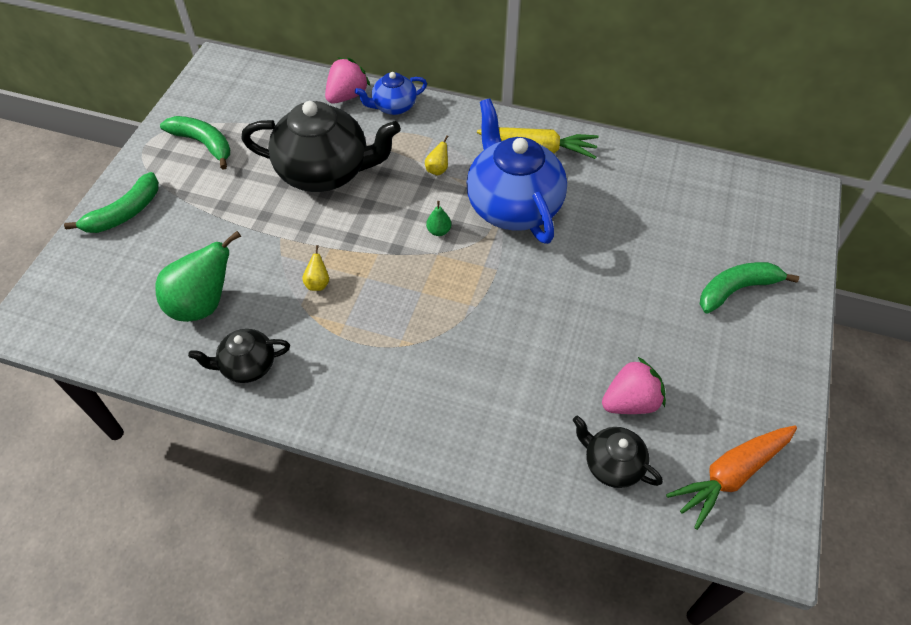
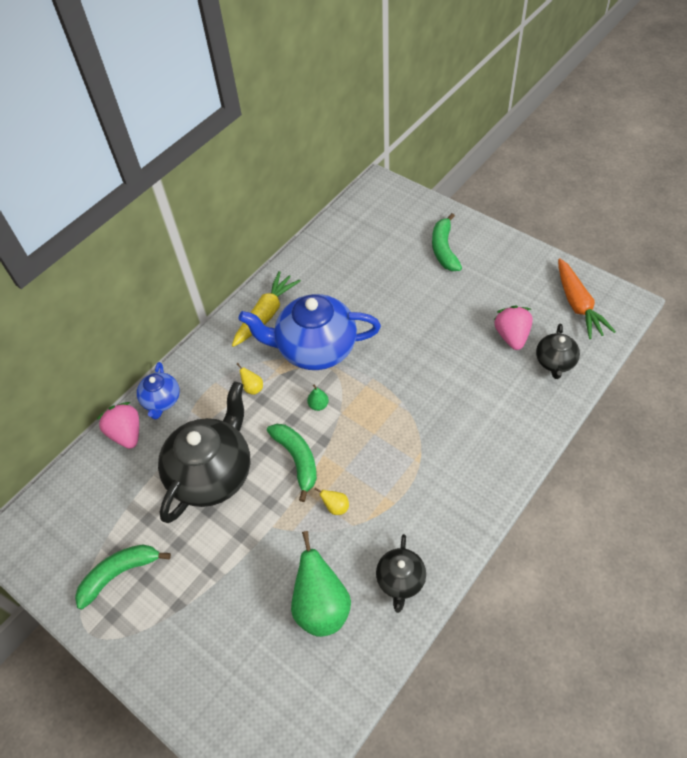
camera: 65 degrees left, 0 degrees up
(125, 213) = (176, 666): green banana -> green banana (297, 459)
(612, 464) = (555, 362): black teapot -> black teapot turned 45 degrees counterclockwise

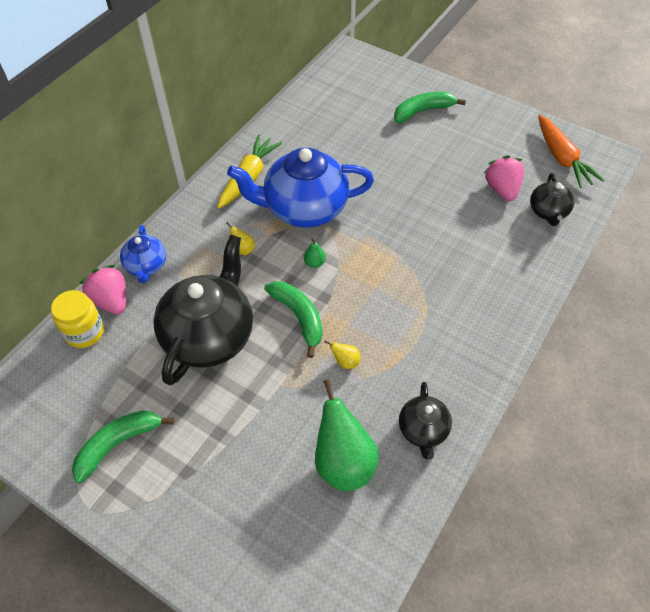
camera: 10 degrees left, 0 degrees up
(100, 463) = (84, 332): none -> yellow jar
(444, 249) = (423, 111): green banana -> green banana turned 75 degrees clockwise

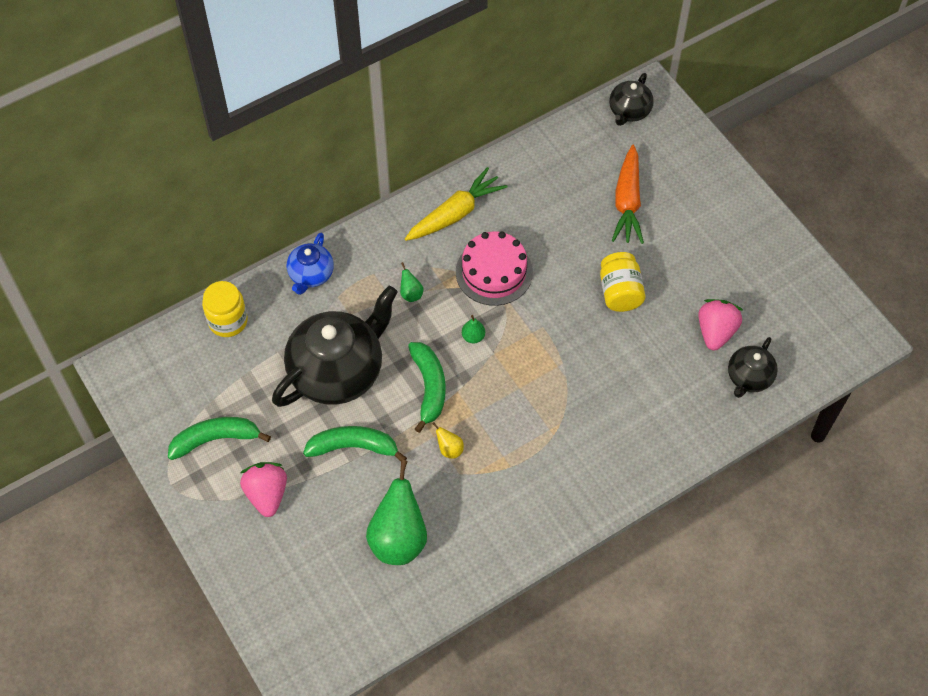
camera: 25 degrees right, 5 degrees up
(111, 300) = (264, 298): pink strawberry -> pink strawberry (267, 494)
(243, 249) = (411, 294): yellow pear -> green pear
(304, 208) = (494, 272): blue teapot -> pink cake
(412, 188) = (620, 292): none -> yellow jar
(423, 111) = (688, 201): green banana -> green banana (353, 447)
(423, 430) = (485, 542): black teapot -> black teapot (629, 111)
(562, 158) = (808, 321): orange carrot -> orange carrot (627, 202)

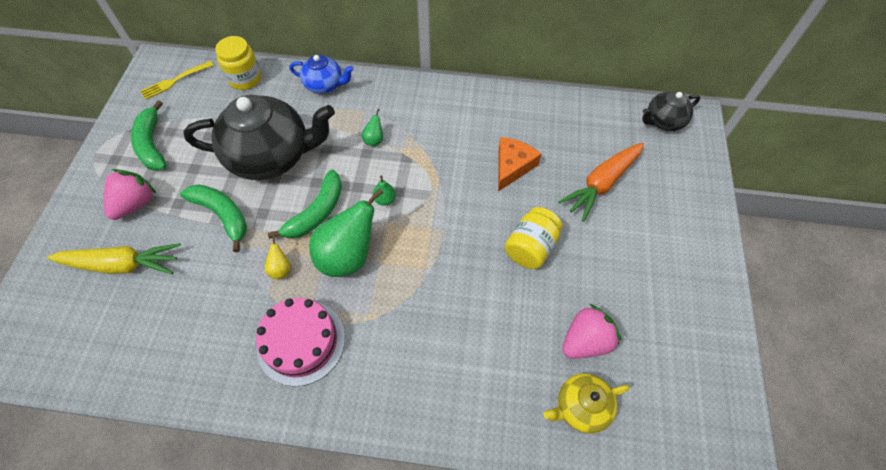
camera: 40 degrees right, 0 degrees up
(161, 370) = (175, 81): none -> yellow fork
(215, 439) = (152, 144): green banana -> green banana turned 135 degrees counterclockwise
(311, 275) = (325, 85): blue teapot -> blue teapot turned 135 degrees counterclockwise
(398, 539) = (173, 308): green pear -> green pear (348, 256)
(455, 213) = (461, 109): yellow carrot -> yellow carrot (122, 265)
(494, 272) = (447, 165): pink cake -> pink cake (301, 342)
(546, 236) = (512, 166): none -> orange cheese
(749, 378) = (580, 407): black teapot -> yellow teapot

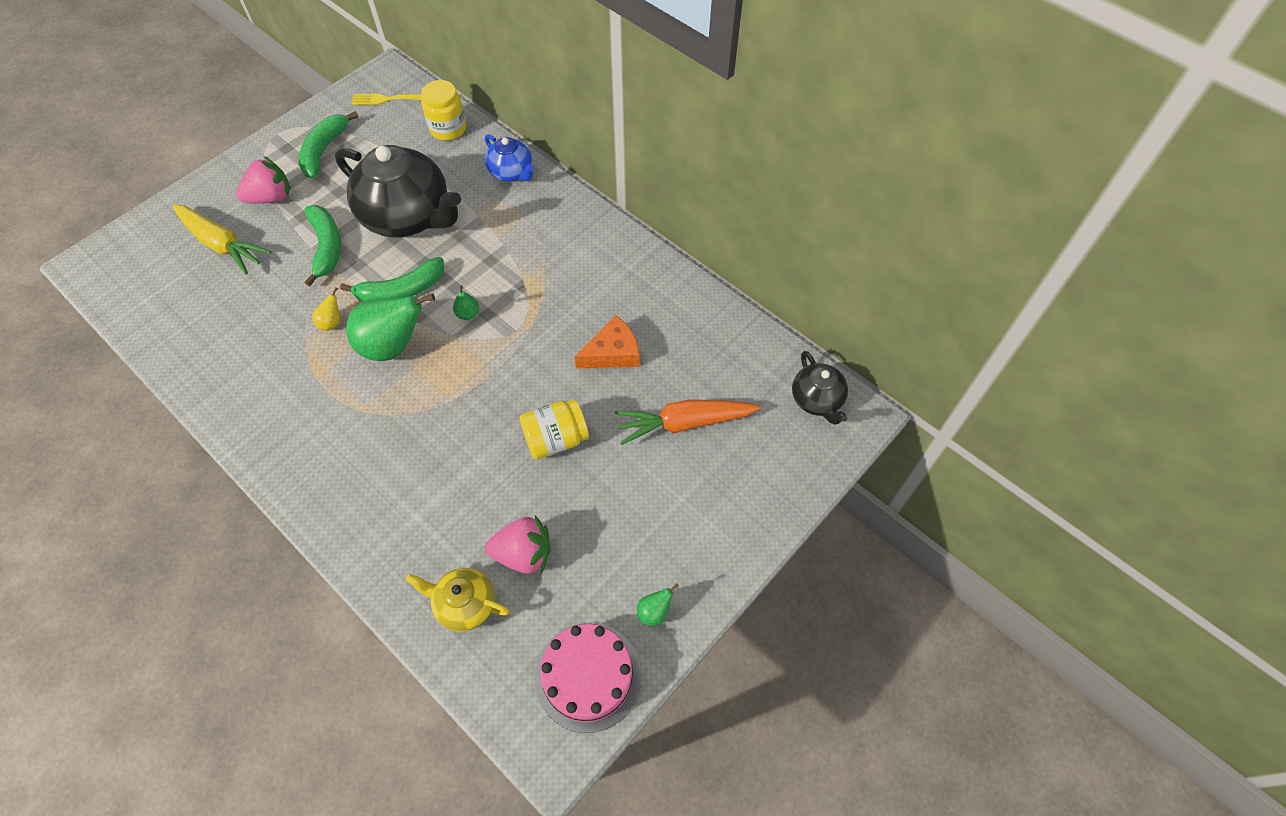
camera: 35 degrees right, 0 degrees up
(301, 342) = (296, 394): pink cake -> pink cake (588, 676)
(374, 140) = (508, 252): green pear -> green pear (654, 612)
(663, 121) = (817, 400): black teapot -> black teapot turned 120 degrees counterclockwise

